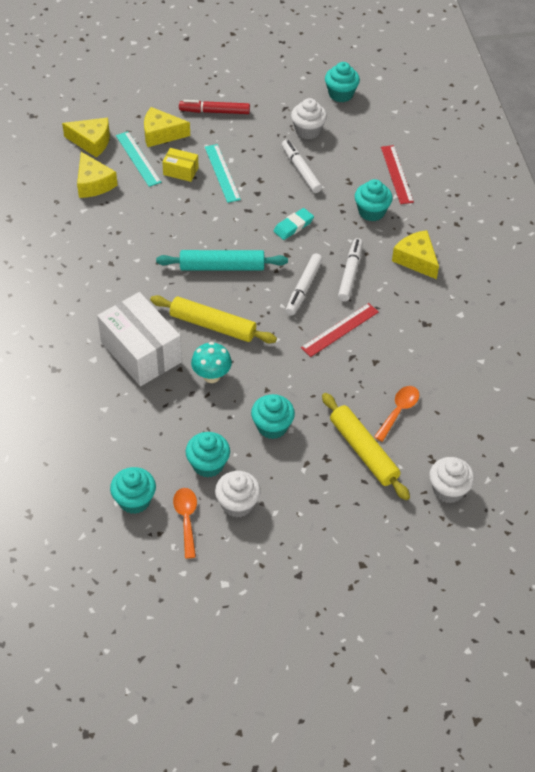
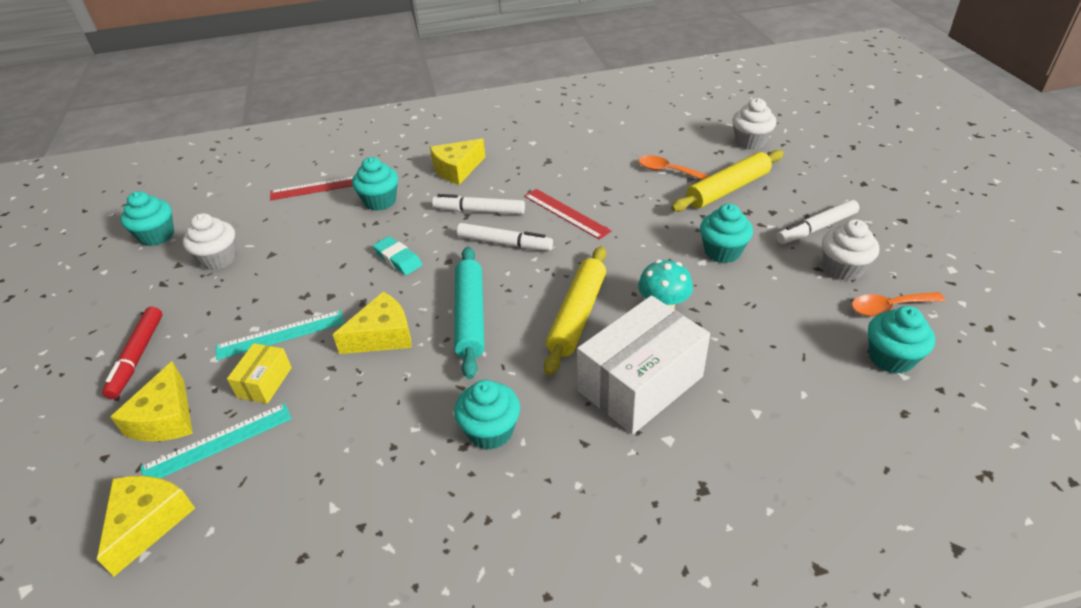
camera: 90 degrees left, 10 degrees down
(93, 183) = (266, 501): yellow cheese -> yellow cheese (382, 335)
(208, 464) = (800, 297): turquoise cupcake -> turquoise cupcake (490, 431)
(301, 170) = (294, 260): white marker -> white marker (816, 228)

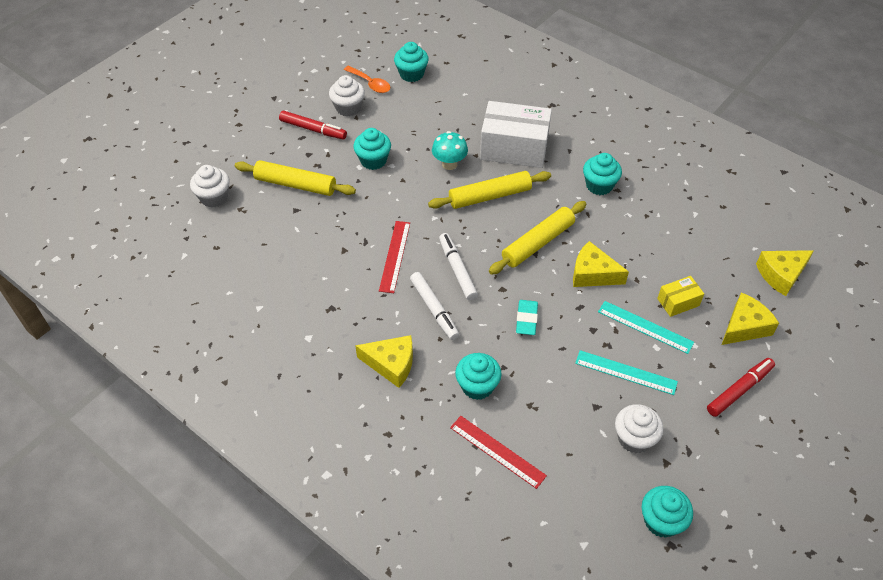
camera: 130 degrees left, 10 degrees up
(218, 442) = (725, 288): turquoise ruler -> turquoise ruler (626, 372)
(470, 317) = (537, 243): turquoise rolling pin -> yellow rolling pin
(668, 171) = (293, 225): orange spoon -> none
(816, 228) = (313, 129): white marker -> red marker

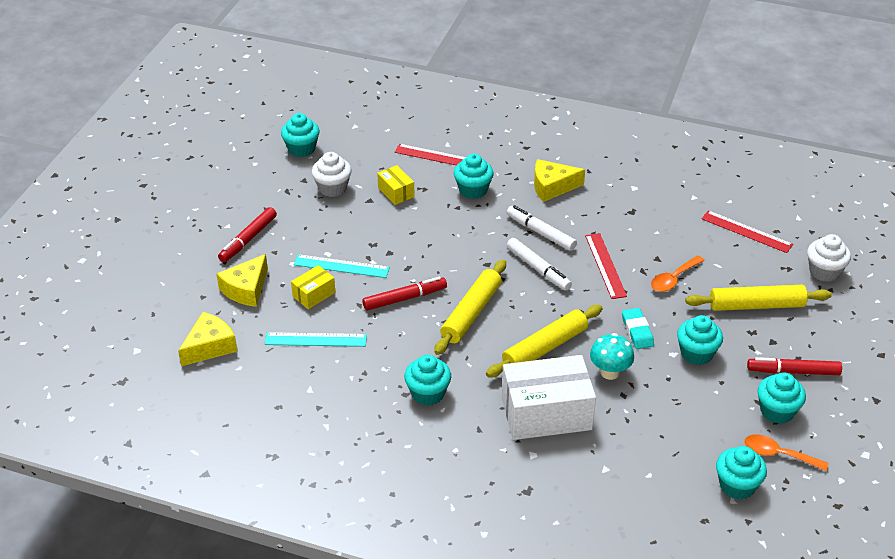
camera: 160 degrees right, 10 degrees down
(243, 254) = (746, 231): none -> red ruler
(344, 226) = (673, 279): none -> orange spoon
(348, 108) = (777, 411): white cupcake -> turquoise cupcake
(526, 319) = (453, 245): turquoise eraser -> turquoise eraser (637, 331)
(563, 409) = (396, 192): none -> yellow box
(592, 274) = (405, 298): yellow cheese -> red marker
(626, 372) = (350, 228): turquoise ruler -> turquoise ruler (315, 339)

